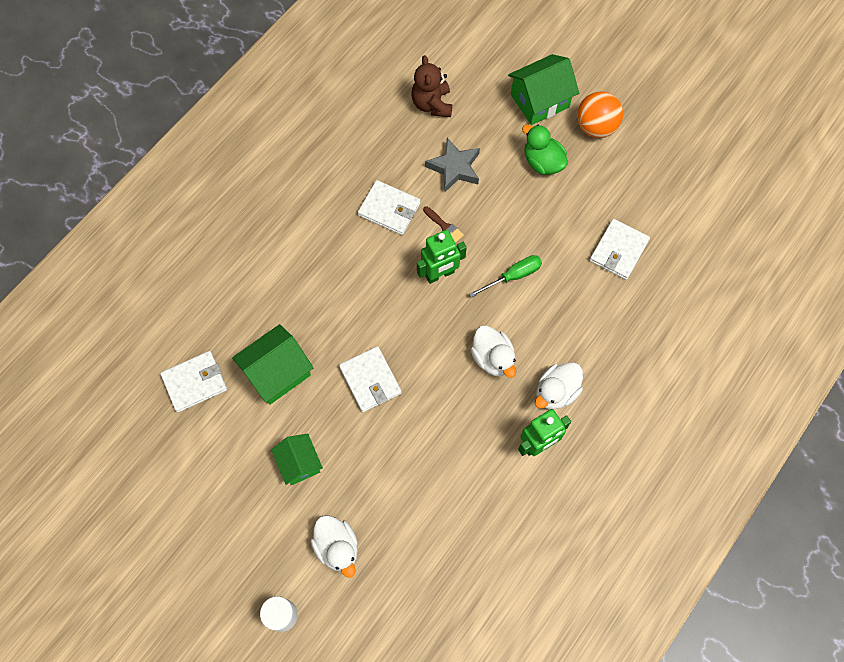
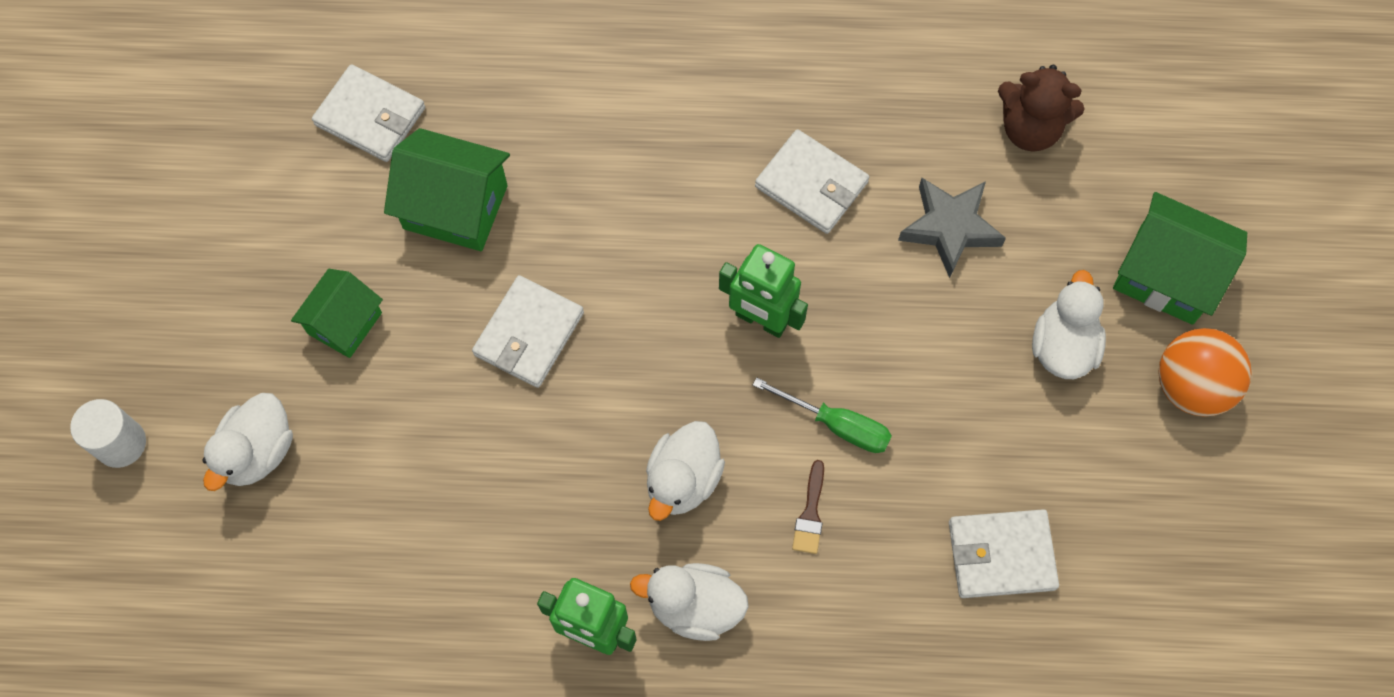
camera: 55 degrees right, 0 degrees up
(389, 209) = (811, 184): white wallet -> white wallet turned 45 degrees counterclockwise
(432, 104) = (1030, 129): brown teddy bear -> brown teddy bear turned 120 degrees counterclockwise
(444, 226) = (843, 276): brown brush -> brown brush (810, 513)
(542, 162) = (1062, 346): green duck -> white duck

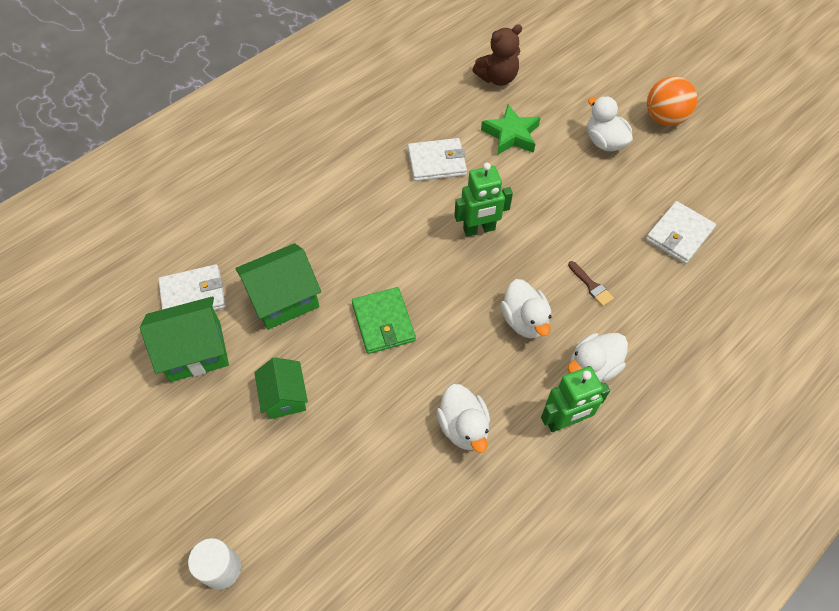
camera: 45 degrees left, 10 degrees down
(258, 452) = (306, 499): white duck -> white duck (463, 427)
(529, 334) = (383, 322): white wallet -> green wallet
(837, 425) = (559, 242): green screwdriver -> none
(950, 228) = (511, 135): grey star -> green star
(1166, 275) = (608, 89): green house -> green house (195, 351)

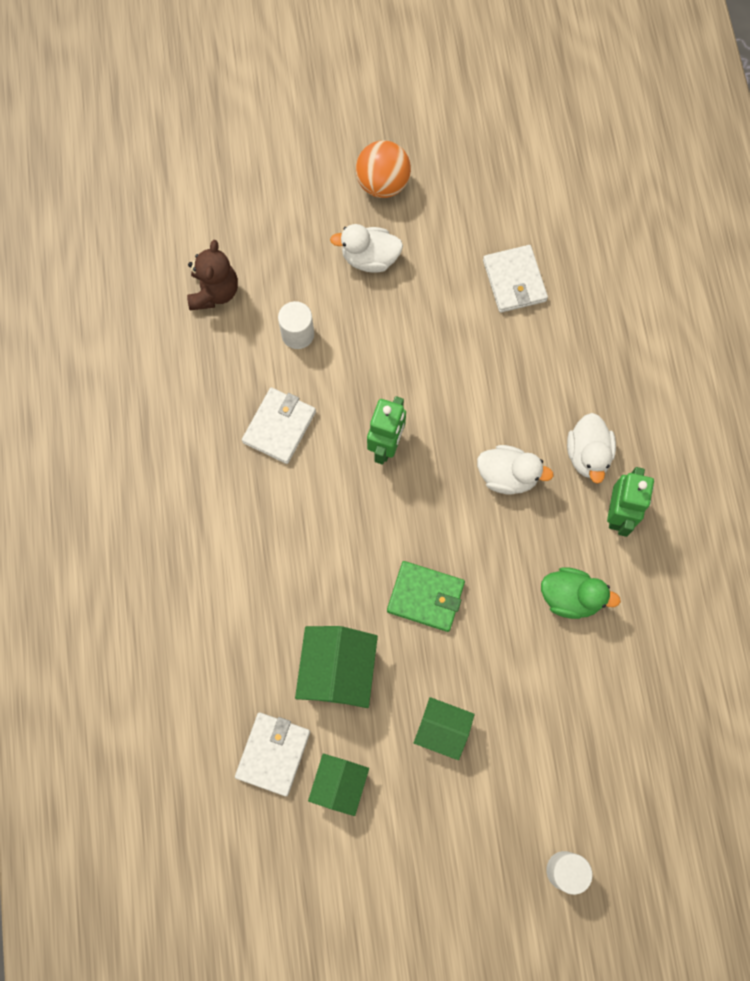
camera: 55 degrees left, 15 degrees up
(195, 351) = (339, 784): green house -> green house, size x0.66
(463, 427) = (570, 597): white duck -> green duck
(511, 135) = (297, 334): green star -> white cylinder
(591, 286) = (512, 394): brown brush -> none

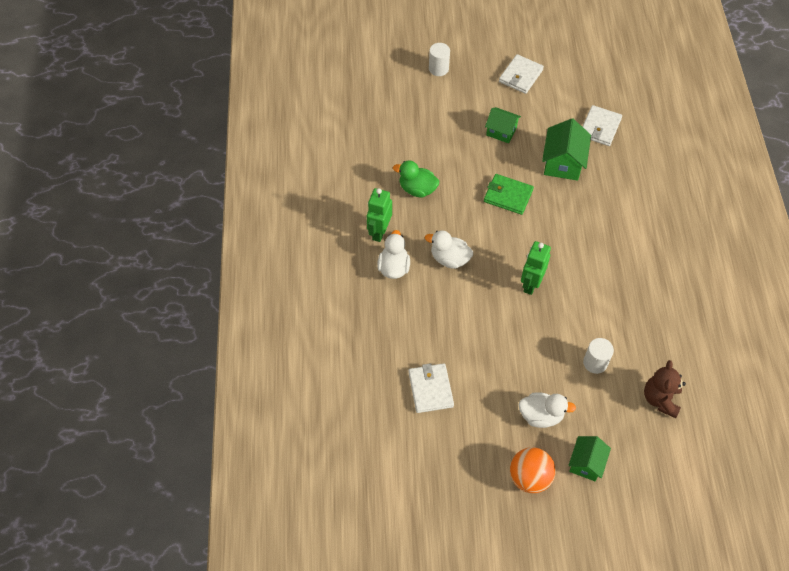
camera: 175 degrees left, 15 degrees down
(279, 427) = (605, 301): white wallet -> white wallet (520, 76)
(339, 784) = (561, 112): green house -> green house (586, 463)

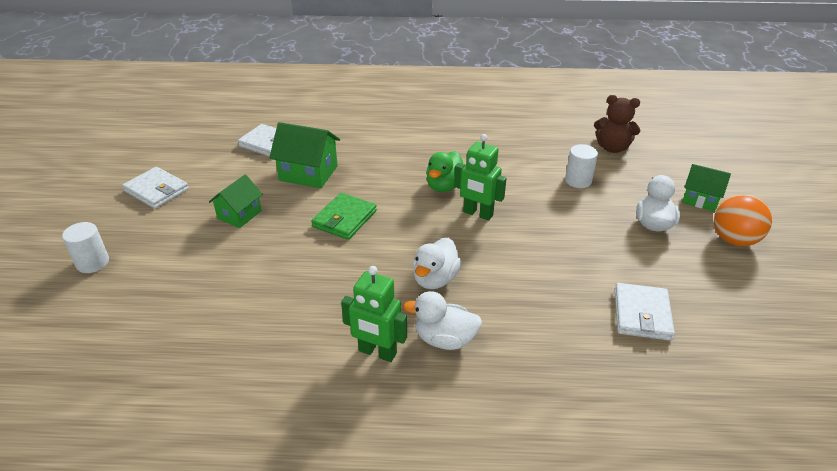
camera: 85 degrees left, 20 degrees down
(417, 189) = (308, 303): green duck -> green duck (444, 186)
(430, 389) = (642, 314): white wallet -> white wallet turned 75 degrees counterclockwise

